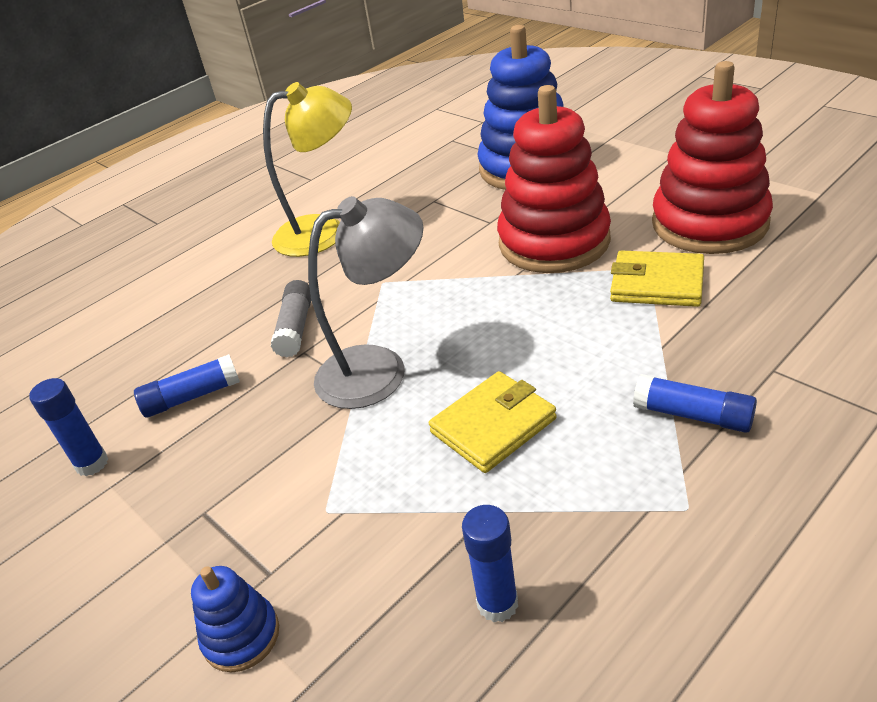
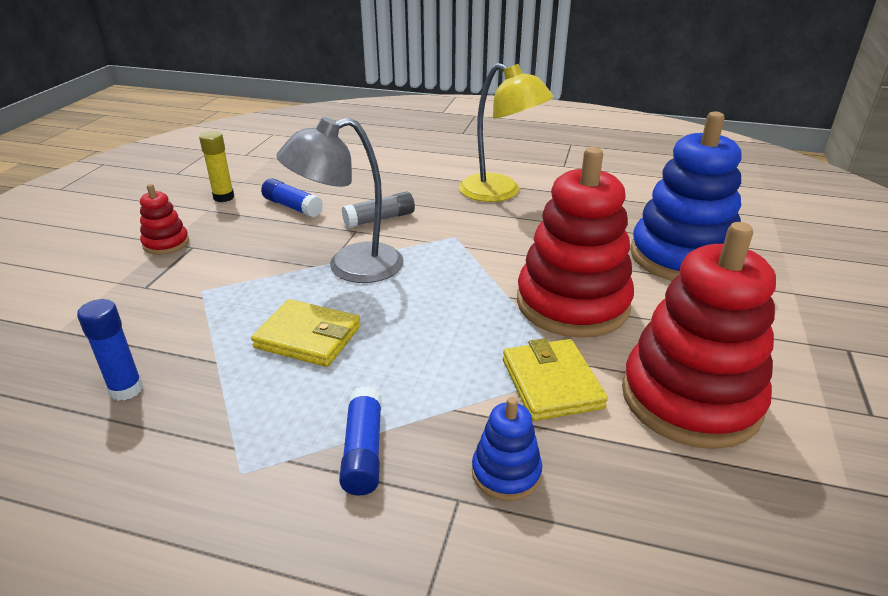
camera: 55 degrees right, 5 degrees down
(92, 463) = (224, 197): blue glue stick -> yellow glue stick
(168, 541) = (166, 243): none -> red stacking toy
(241, 636) = (95, 293): blue stacking toy -> blue stacking toy (506, 473)
(379, 370) = (350, 267): grey lamp -> grey lamp turned 120 degrees clockwise

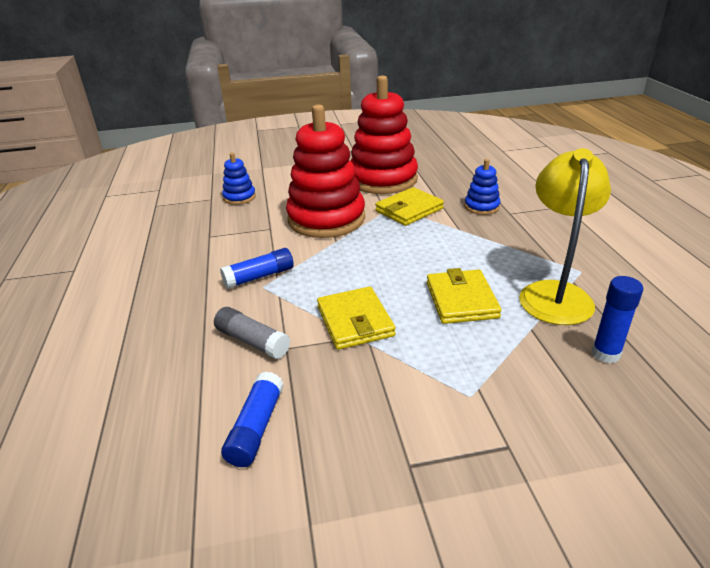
camera: 115 degrees left, 0 degrees up
(166, 243) = (423, 499): red stacking toy -> none
(224, 197) = (261, 531): yellow glue stick -> none
(350, 267) = (355, 321): grey lamp -> yellow wallet
(363, 451) = (519, 243): blue glue stick -> blue glue stick (259, 277)
(500, 193) = (156, 288): yellow lamp -> yellow lamp (555, 293)
(681, 257) = (239, 197): blue stacking toy -> blue stacking toy, size x0.45

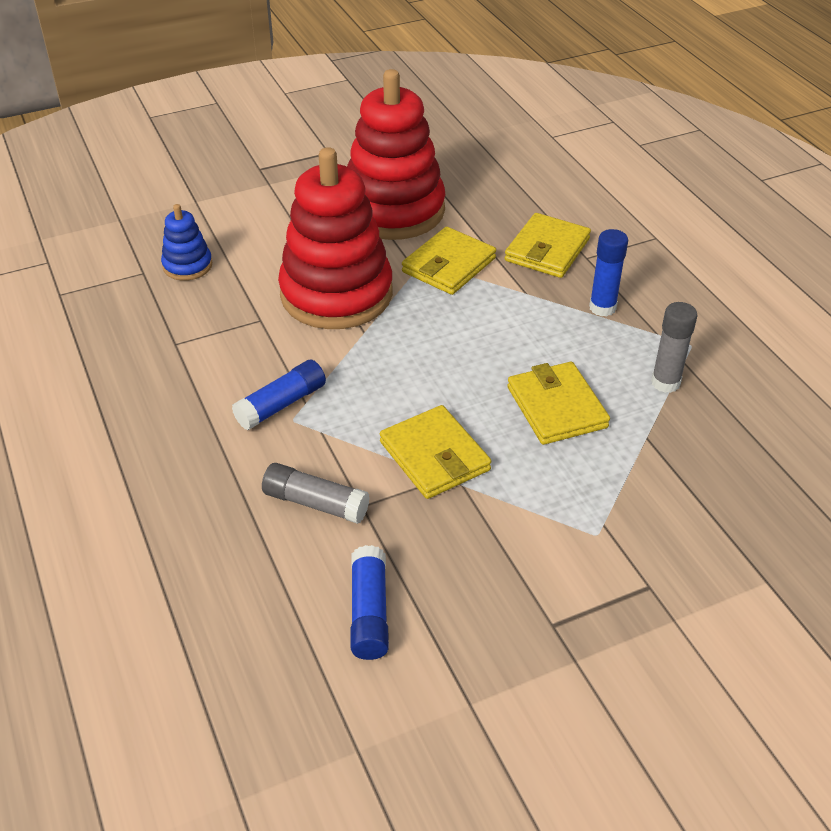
camera: 15 degrees left, 10 degrees up
(482, 207) = (547, 250): blue stacking toy -> yellow wallet
(555, 293) = (665, 382): yellow lamp -> grey glue stick
(605, 354) = (733, 459): blue glue stick -> blue glue stick (602, 307)

